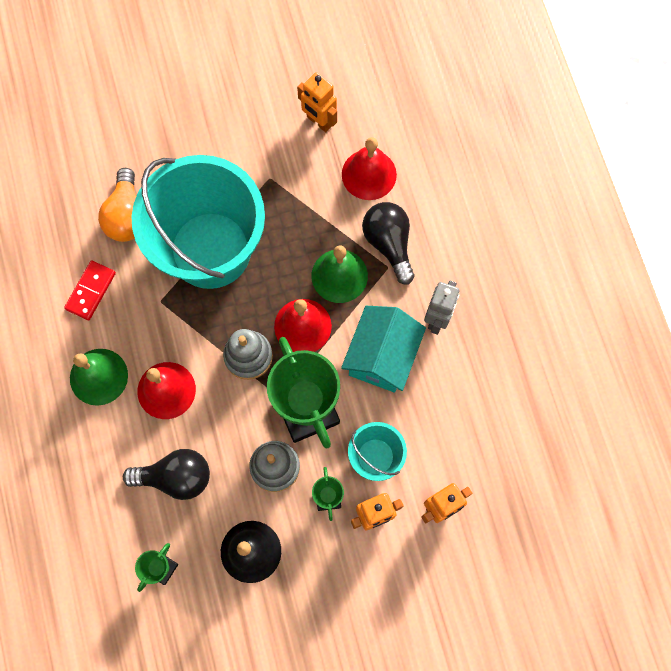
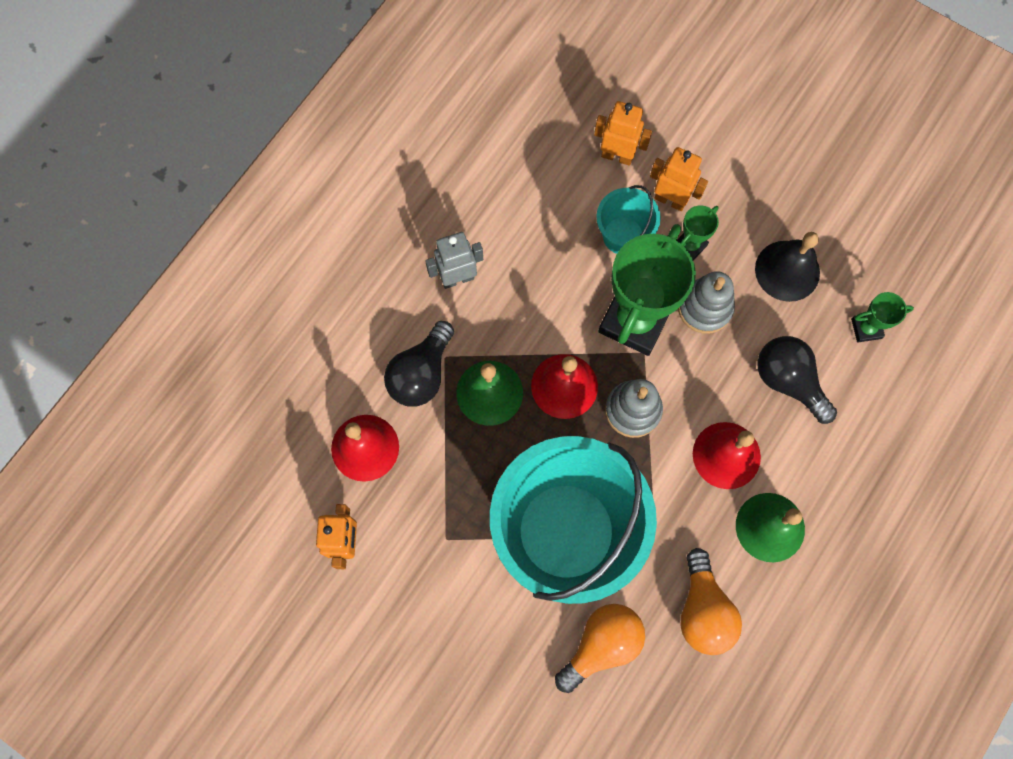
camera: 130 degrees left, 0 degrees up
(91, 291) = (703, 610): red domino -> orange light bulb
(381, 356) = (533, 297): turquoise house -> none

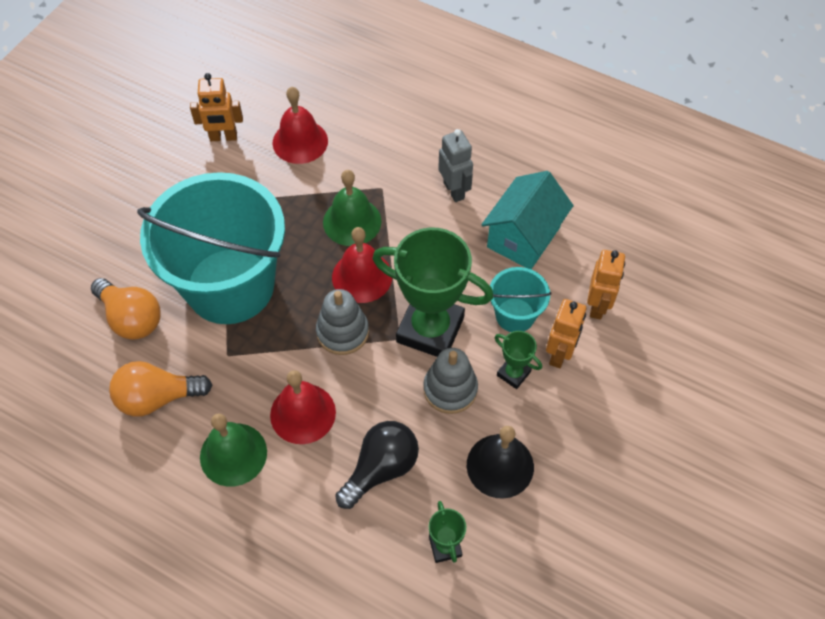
camera: 85 degrees right, 15 degrees down
(421, 373) = (365, 173): black light bulb -> none
(527, 214) = (523, 237): none -> turquoise house

